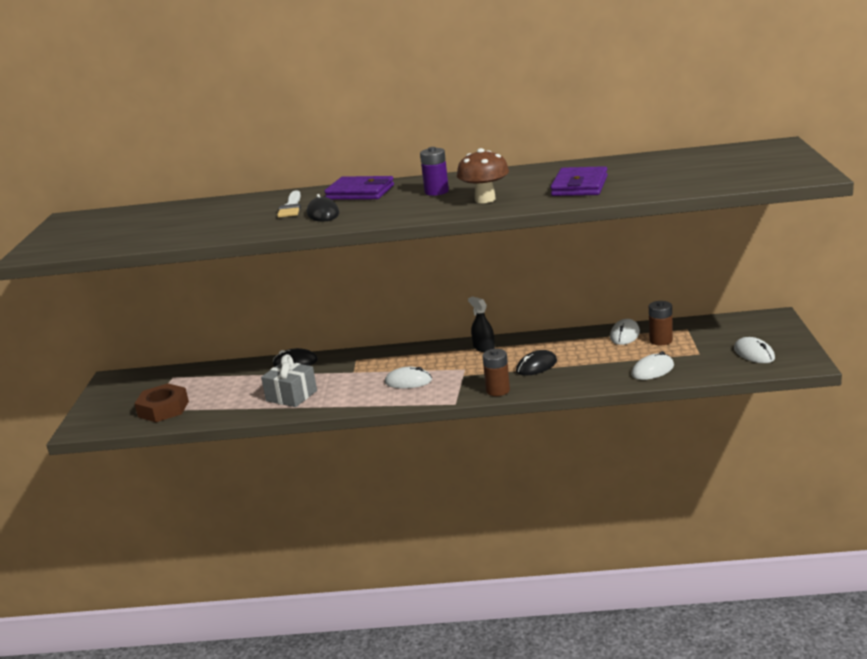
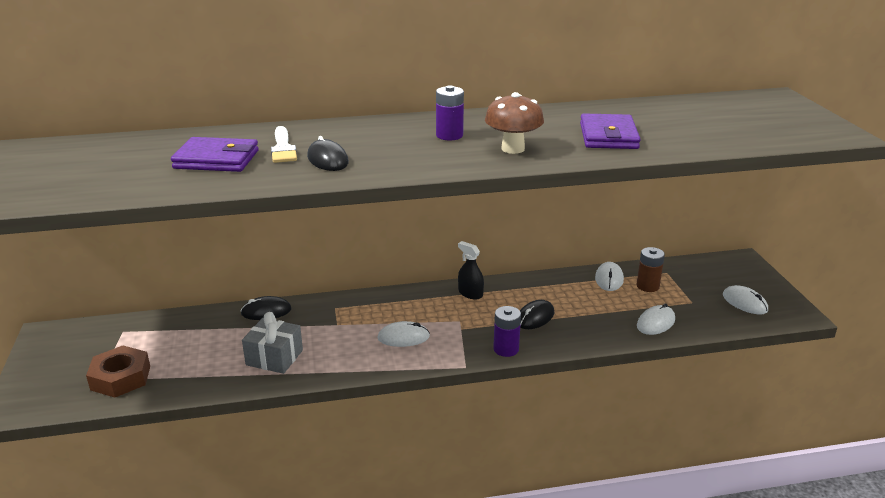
camera: 15 degrees left, 5 degrees up
(360, 192) = (358, 132): purple wallet -> purple wallet (216, 159)
(498, 390) = (506, 349): brown battery -> purple battery

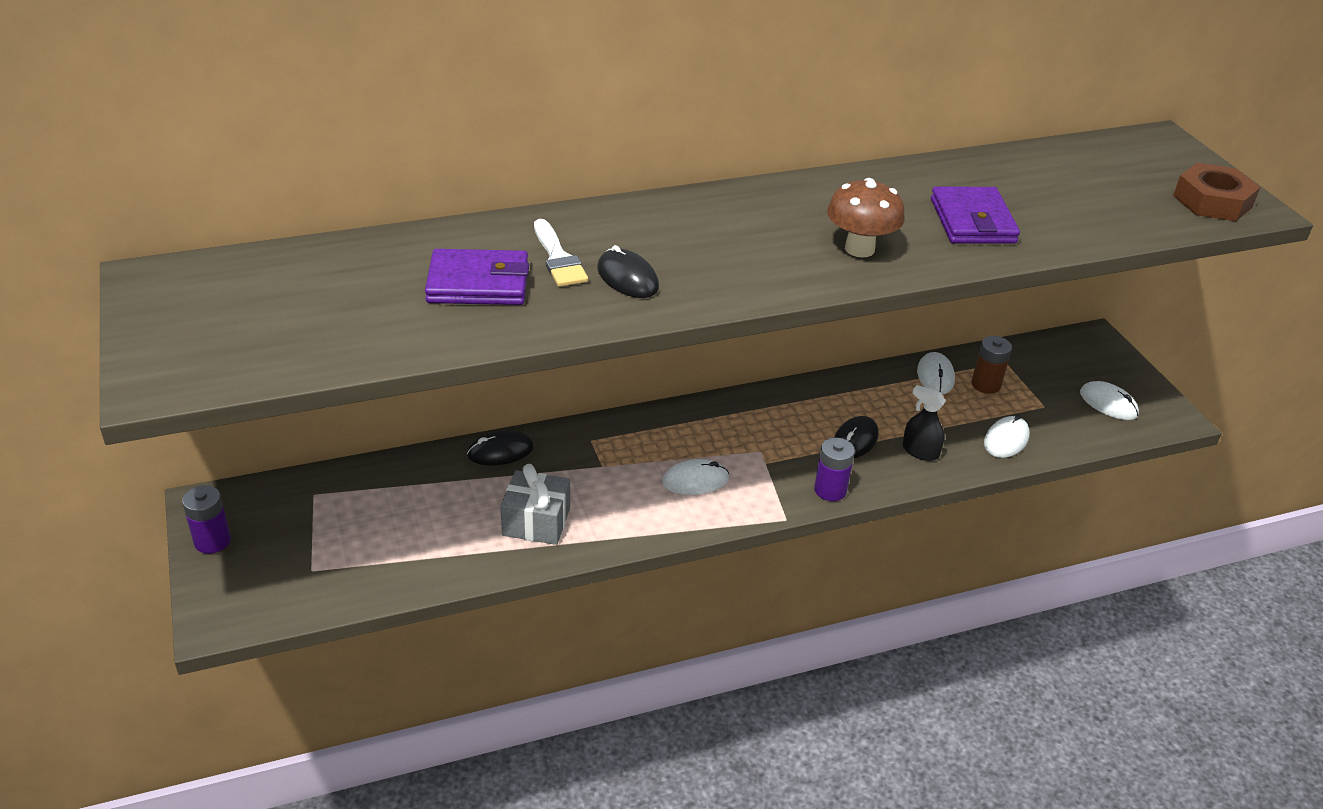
camera: 10 degrees left, 10 degrees up
(121, 378) = (341, 565): brown nut -> brown nut (1212, 201)
(449, 135) = (769, 226): purple battery -> purple battery (212, 541)
(470, 293) = (763, 408): black spray bottle -> black spray bottle (920, 451)

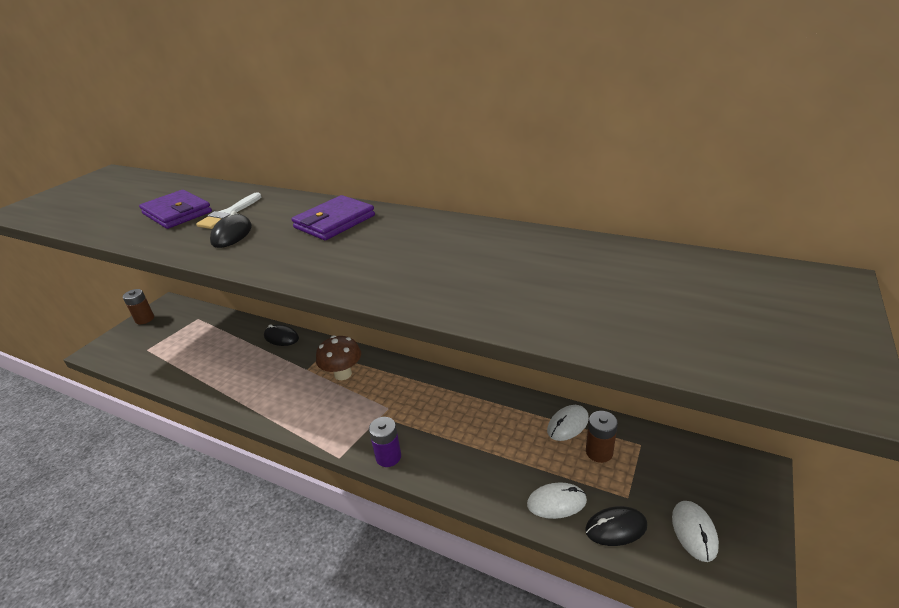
camera: 50 degrees right, 5 degrees down
(212, 541) = (145, 319): purple battery -> brown battery
(536, 522) = (240, 380): grey gift -> none
(695, 480) = (332, 403): white mouse -> none
(855, 440) = (450, 435): black mouse -> black mouse (616, 528)
(859, 249) = (376, 268): brown mushroom -> brown mushroom (343, 374)
(920, 451) = (480, 469): black spray bottle -> none
(972, 221) = (493, 281): purple wallet -> purple wallet (334, 222)
(1212, 201) = (789, 358): brown nut -> none

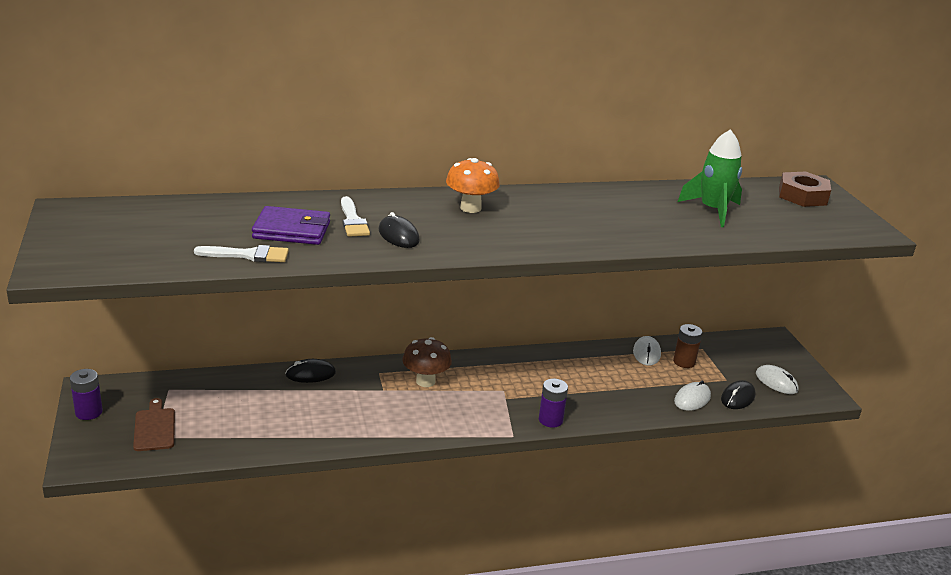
camera: 45 degrees left, 5 degrees down
(113, 226) = (248, 255): none -> white brush
(145, 319) = (89, 412): brown battery -> purple battery
(155, 343) = (154, 428): none -> brown cutting board
(334, 222) = (470, 208): purple wallet -> orange mushroom
(591, 282) = (713, 210): none -> green rocket
(776, 293) = (802, 196): none -> brown nut

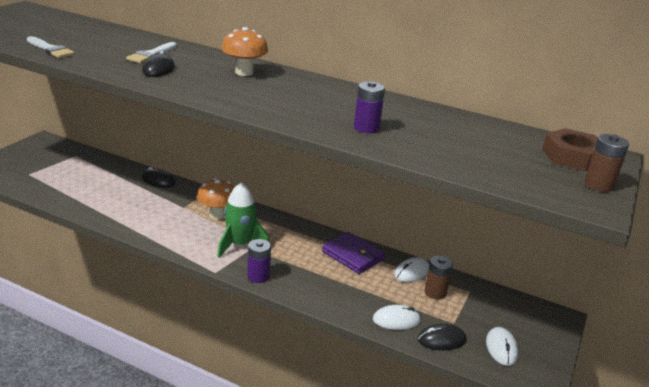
camera: 40 degrees right, 0 degrees up
(89, 412) = (23, 149): purple battery -> purple battery (366, 128)
(154, 428) = (36, 170): brown cutting board -> none
(292, 230) = (104, 48): purple wallet -> purple wallet (353, 256)
(425, 381) = (217, 215): brown mushroom -> orange mushroom
(713, 210) = (445, 135): green rocket -> green rocket (240, 244)
(849, 213) = (599, 185): none -> brown battery

